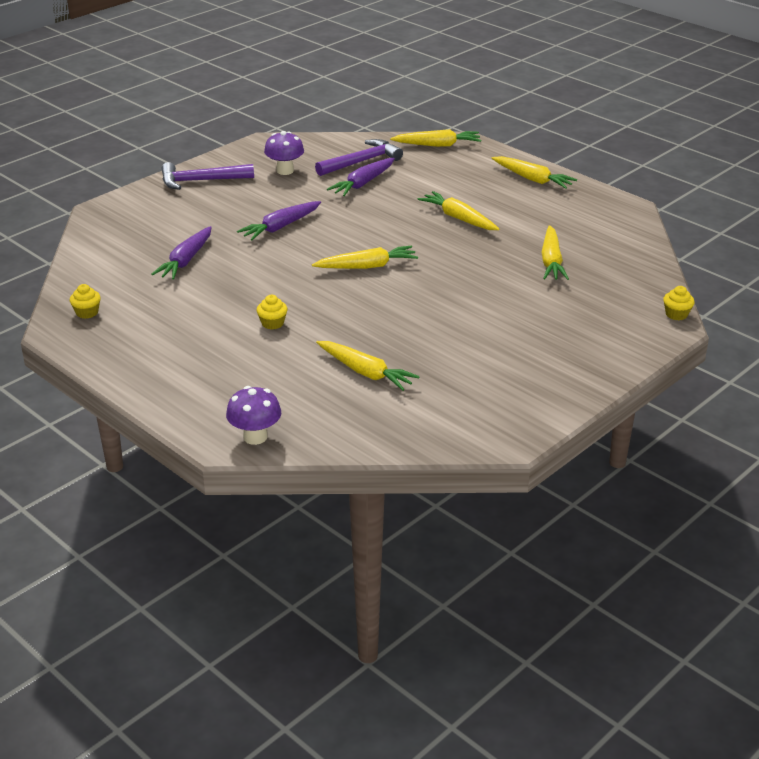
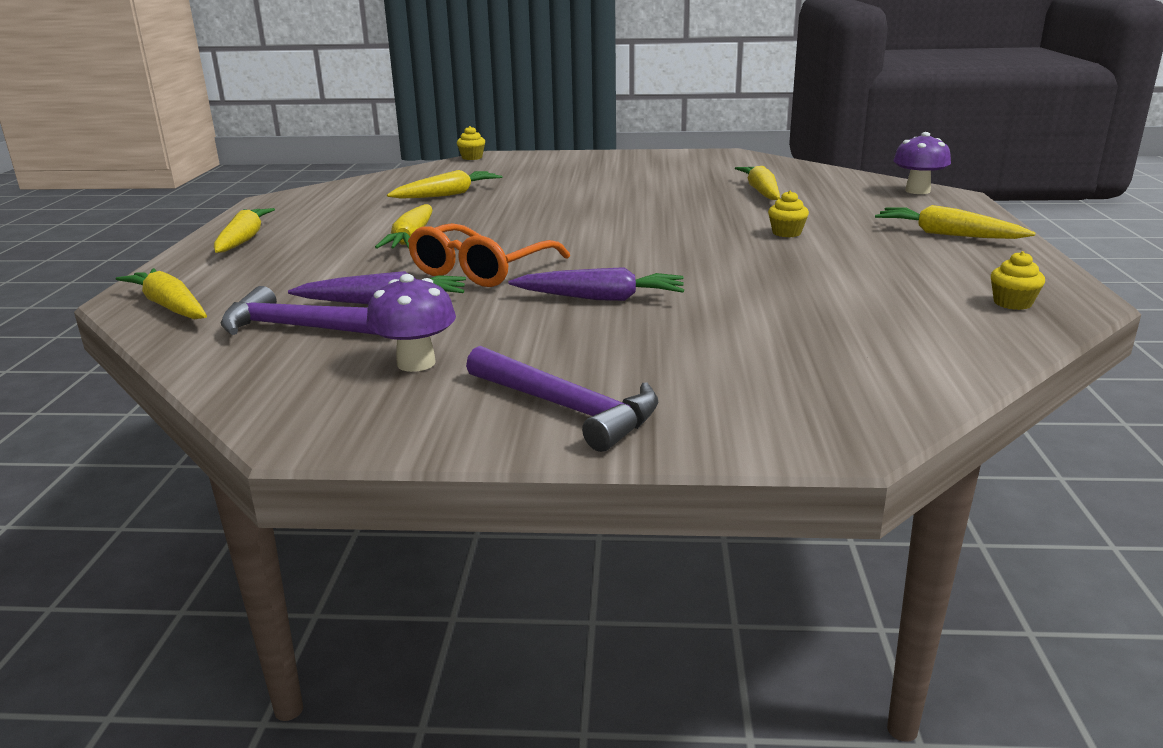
camera: 130 degrees left, 10 degrees down
(186, 260) = (794, 309): purple carrot -> none
(367, 266) = (599, 238): yellow carrot -> yellow carrot (947, 234)
(370, 217) = (482, 270): none -> orange glasses

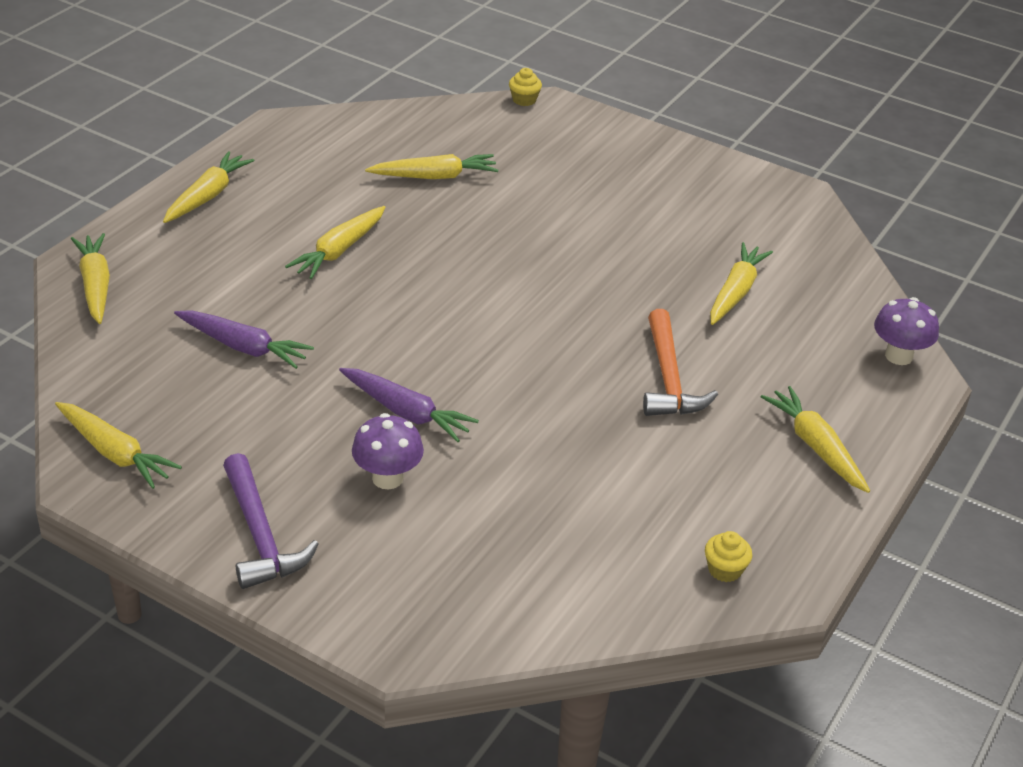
camera: 25 degrees right, 15 degrees up
(300, 328) = (163, 357): purple hammer -> none
(315, 401) = (115, 453): none -> yellow carrot
(416, 363) = (207, 438): purple mushroom -> purple mushroom (387, 478)
(482, 270) = (353, 329): orange glasses -> none
(786, 233) = (669, 379): yellow cupcake -> orange hammer

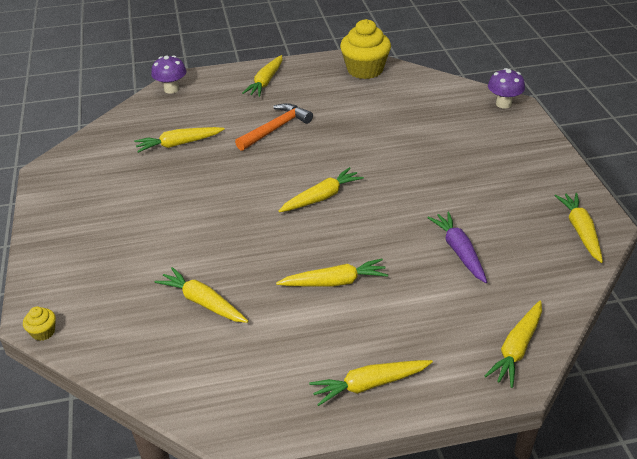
camera: 130 degrees left, 0 degrees up
(260, 535) = (536, 162): purple hammer -> none
(387, 478) = (454, 155): purple mushroom -> purple mushroom (503, 104)
(406, 412) = (412, 175): purple carrot -> none
(474, 323) = (321, 197): none -> yellow carrot
(724, 570) = (365, 70): yellow cupcake -> yellow cupcake, size x2.32

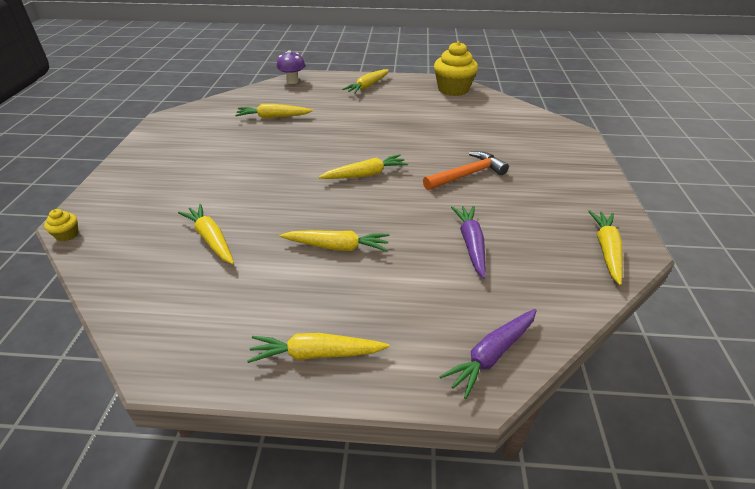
camera: 15 degrees right, 0 degrees up
(276, 128) = (356, 118): orange hammer -> orange hammer (467, 174)
(503, 104) = (566, 130): purple mushroom -> none
(516, 349) = (491, 355): yellow carrot -> purple carrot

